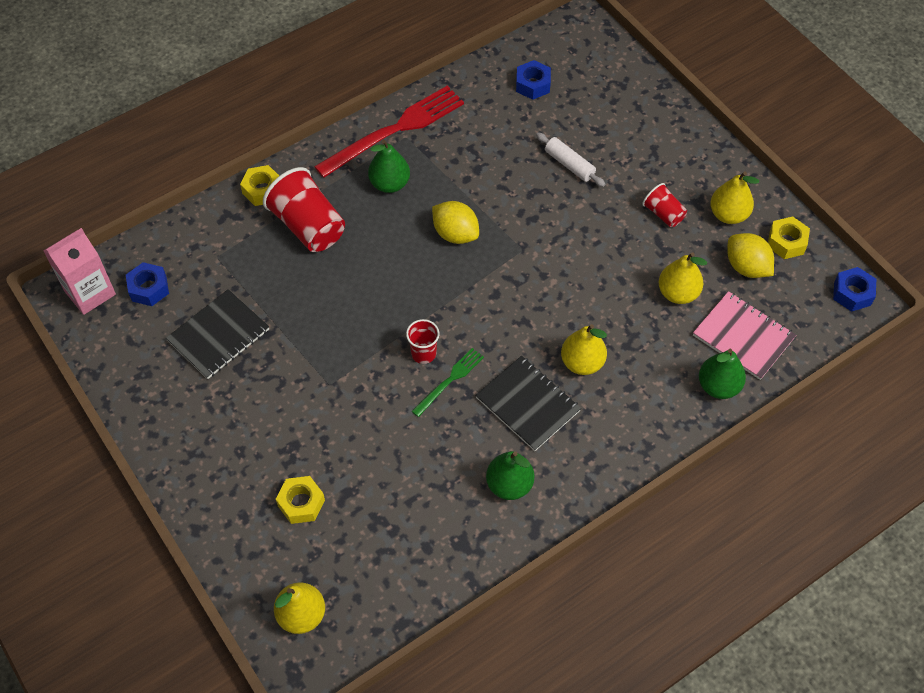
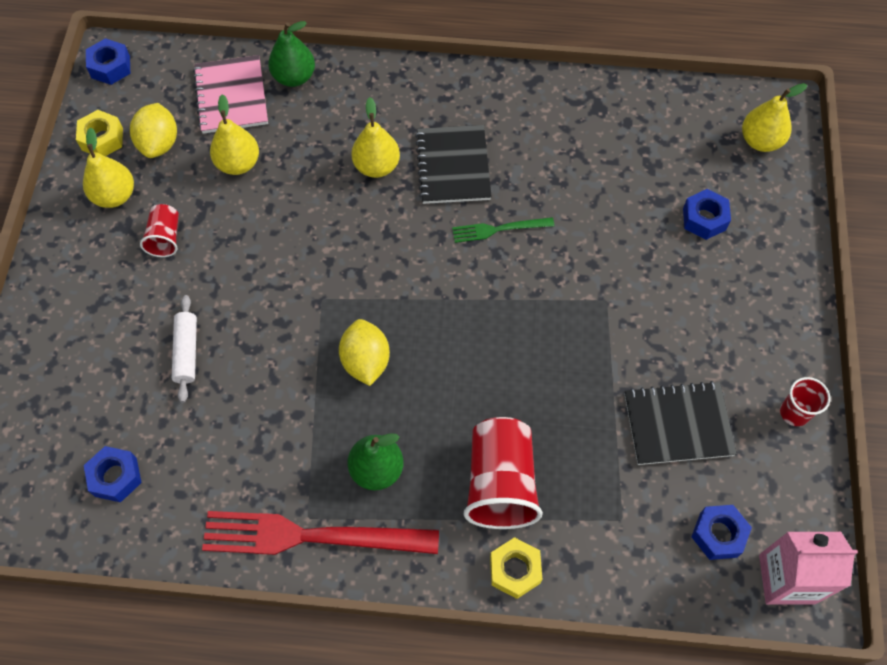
camera: 140 degrees left, 5 degrees up
(301, 503) = (704, 219): yellow nut -> blue nut
(423, 353) = (500, 268): red cup -> red cup (794, 412)
(509, 485) = (525, 120): green pear -> none

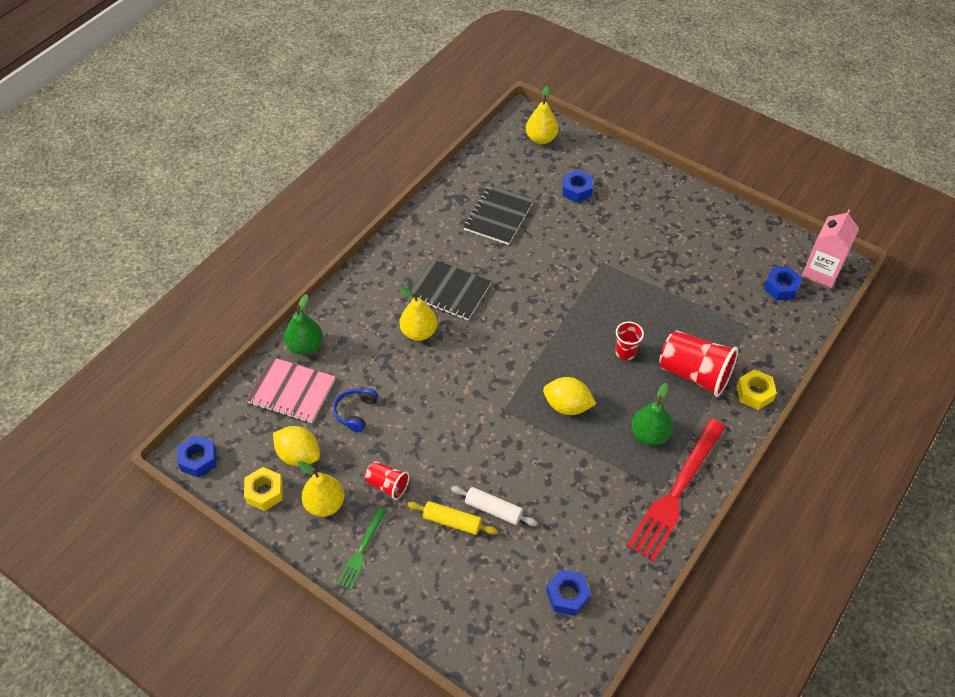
camera: 60 degrees left, 10 degrees down
(152, 319) = (452, 521): none -> yellow rolling pin
(238, 163) = (356, 412): yellow pear -> blue headphones
(499, 229) = (515, 290): green fork -> green fork (361, 551)
(678, 424) = (704, 271): black notebook -> black notebook (498, 216)
(794, 412) = (726, 217): red cup -> red cup (625, 352)

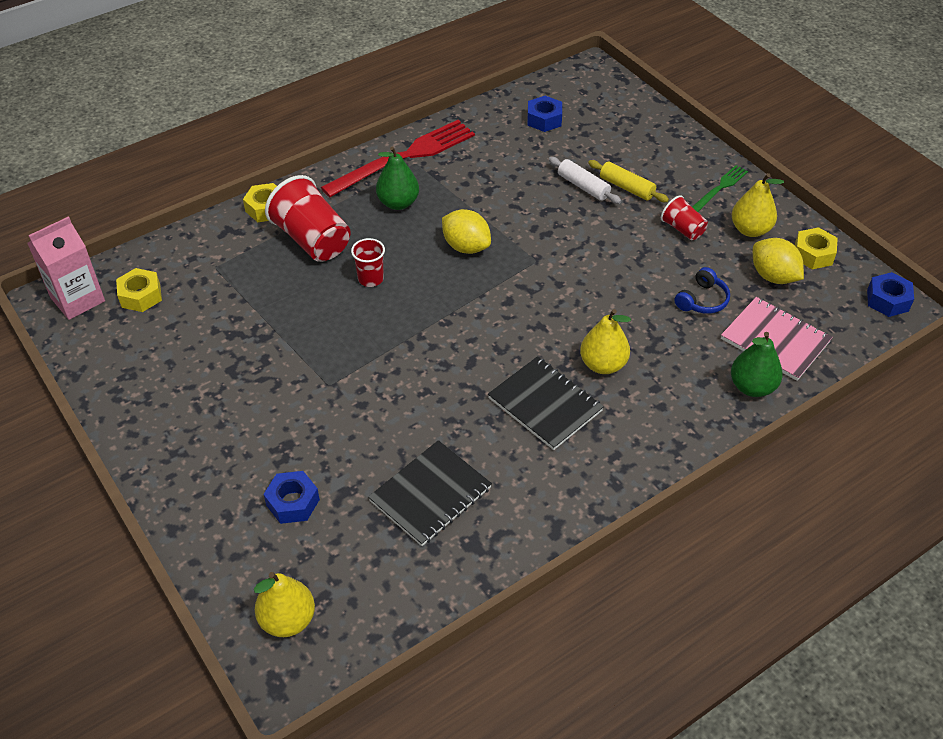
camera: 160 degrees left, 5 degrees down
(781, 287) = (141, 296): blue nut -> yellow nut

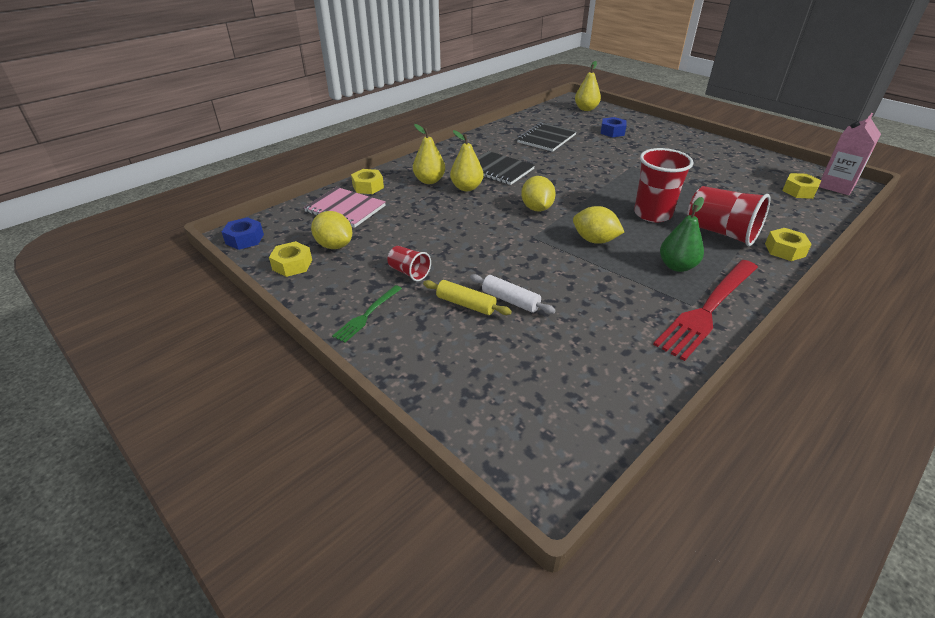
camera: 170 degrees right, 10 degrees down
(370, 279) = (652, 214): red cup -> red cup, size x1.88
(515, 308) = (536, 208): none -> yellow lemon
(544, 119) = (582, 377): blue nut -> none
(702, 300) = (396, 225): blue headphones -> none
(750, 230) = (345, 278): yellow pear -> yellow pear (429, 181)
(752, 387) = (368, 187): green pear -> yellow nut

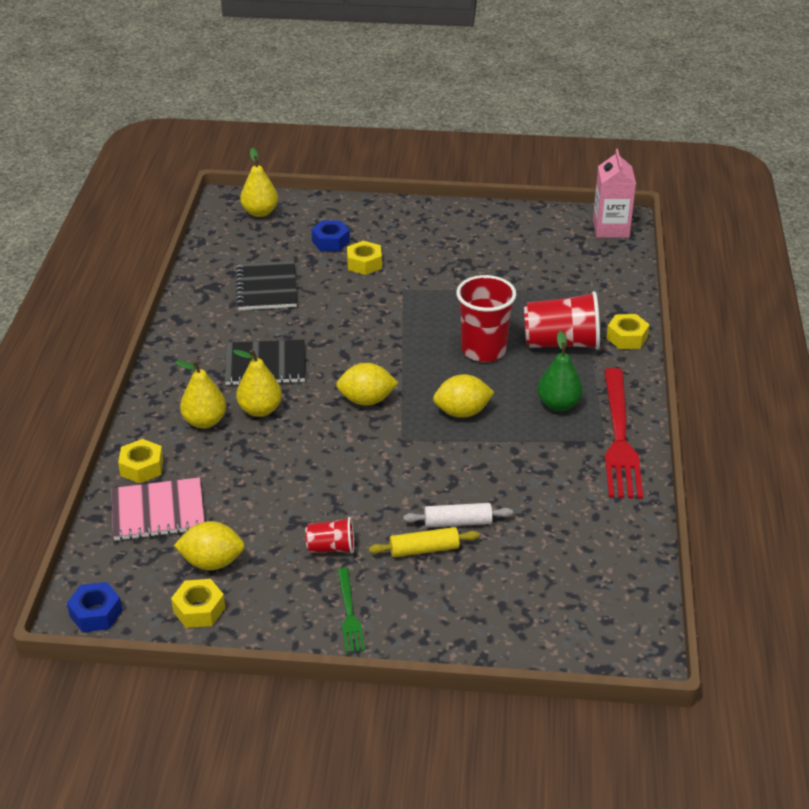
camera: 40 degrees left, 0 degrees up
(536, 208) = (366, 400): yellow lemon -> yellow lemon turned 45 degrees counterclockwise
(799, 191) = (585, 252): yellow nut -> yellow nut (364, 263)

